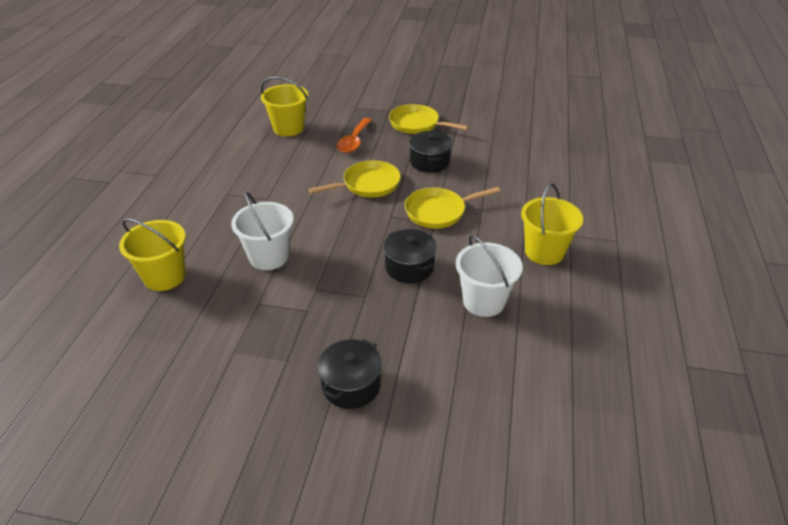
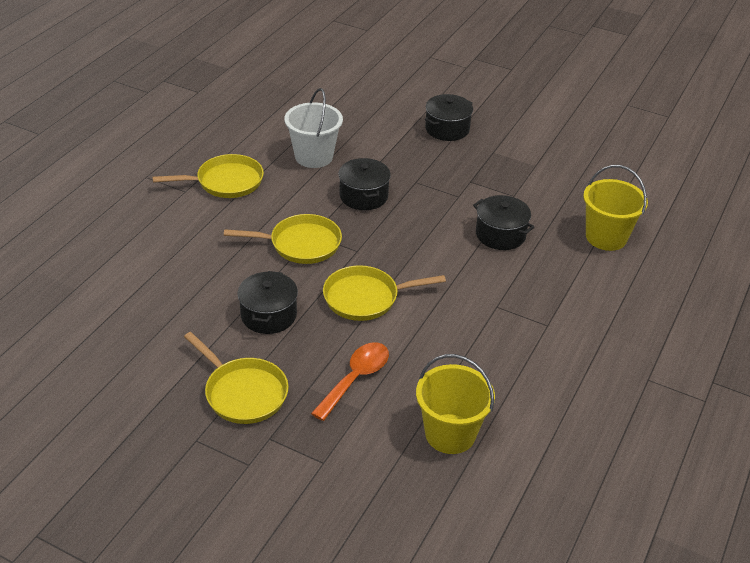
camera: 165 degrees left, 0 degrees up
(269, 257) = (500, 234): white bucket -> black pot
(544, 252) = (226, 182): yellow bucket -> yellow pan

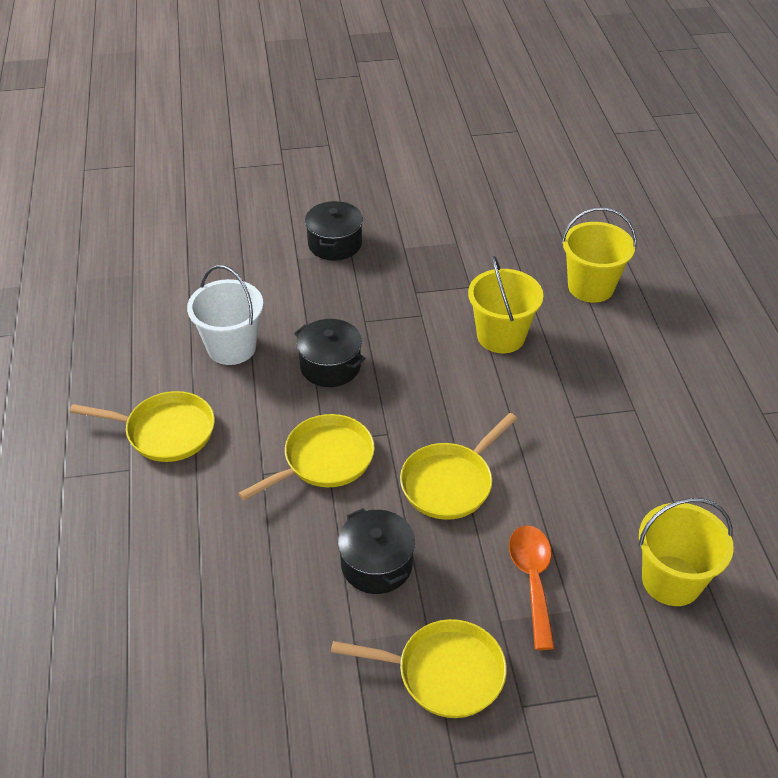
camera: 35 degrees left, 5 degrees up
(226, 182) = (165, 431): yellow pan -> yellow pan turned 60 degrees clockwise
(500, 234) = (501, 336): black pot -> yellow bucket

